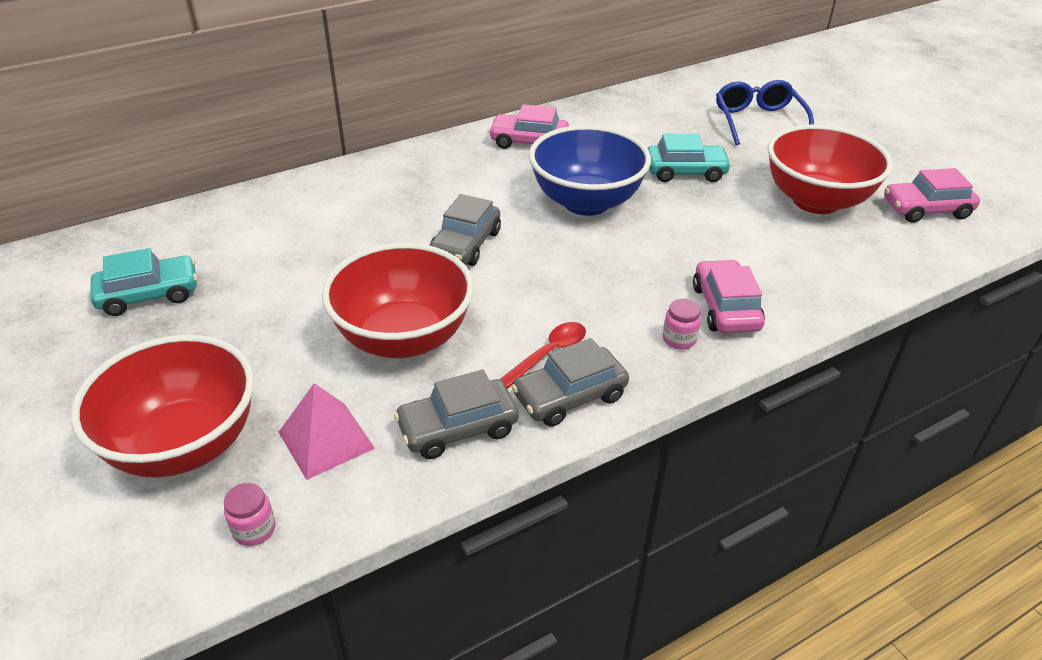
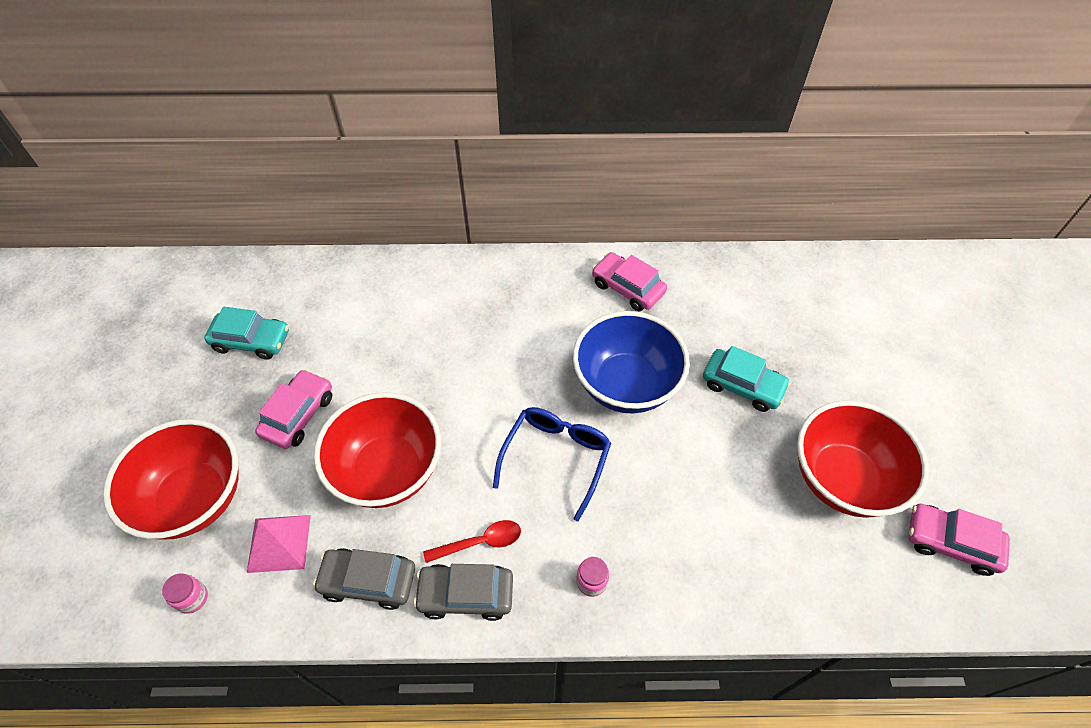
camera: 30 degrees right, 15 degrees up
(465, 244) = (496, 390): grey car -> none
(725, 308) = (656, 567): pink car -> pink car (298, 415)
(758, 121) = (866, 347): blue glasses -> blue glasses (556, 458)

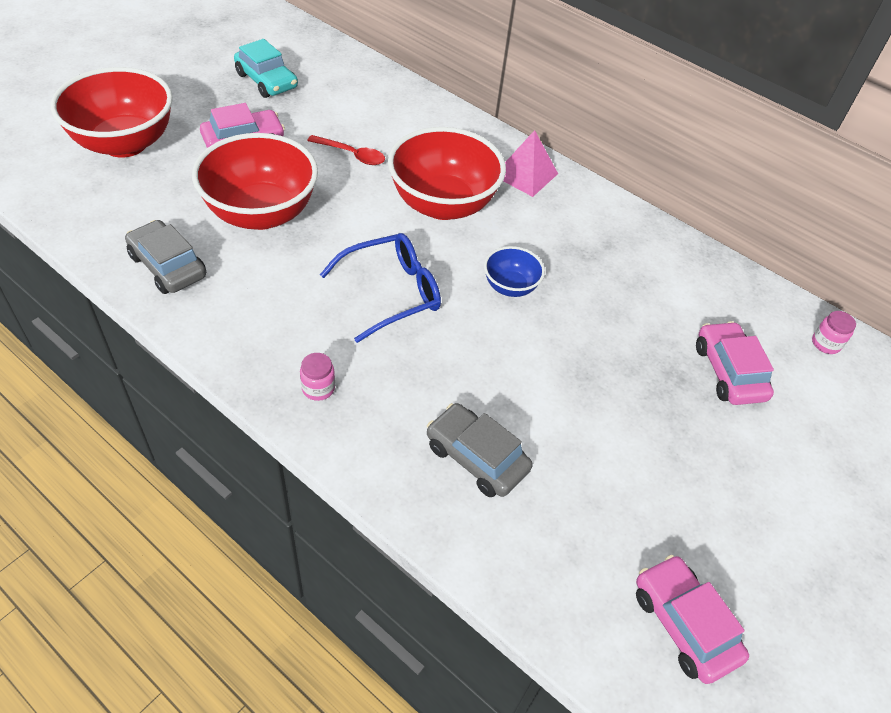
camera: 35 degrees right, 5 degrees down
(192, 598) = (57, 194): pink jar -> pink jar (825, 344)
(279, 543) = (142, 203): pink pyramid -> pink pyramid (525, 174)
(466, 594) = (220, 324): grey car -> grey car (476, 457)
(480, 542) = (269, 301): red spoon -> red spoon (351, 155)
(626, 385) = (510, 287): blue bowl -> blue bowl, size x0.49
(627, 288) = (596, 225): pink car -> pink car (728, 372)
(742, 386) = (617, 358): turquoise car -> none
(842, 479) = (630, 491): red bowl -> red bowl (443, 204)

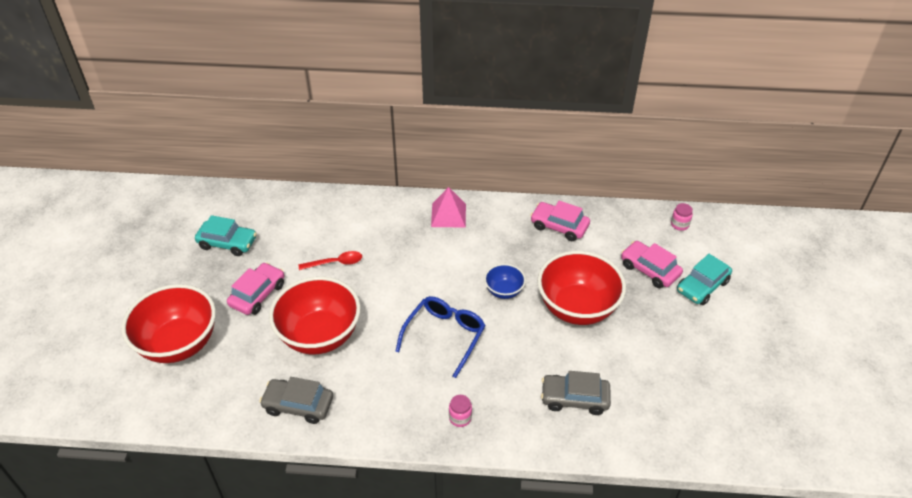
camera: 30 degrees left, 5 degrees down
(443, 204) = (420, 263): red bowl -> red bowl (577, 308)
(684, 624) = (734, 413): pink car -> pink car (559, 226)
(789, 435) = (702, 286): none -> turquoise car

